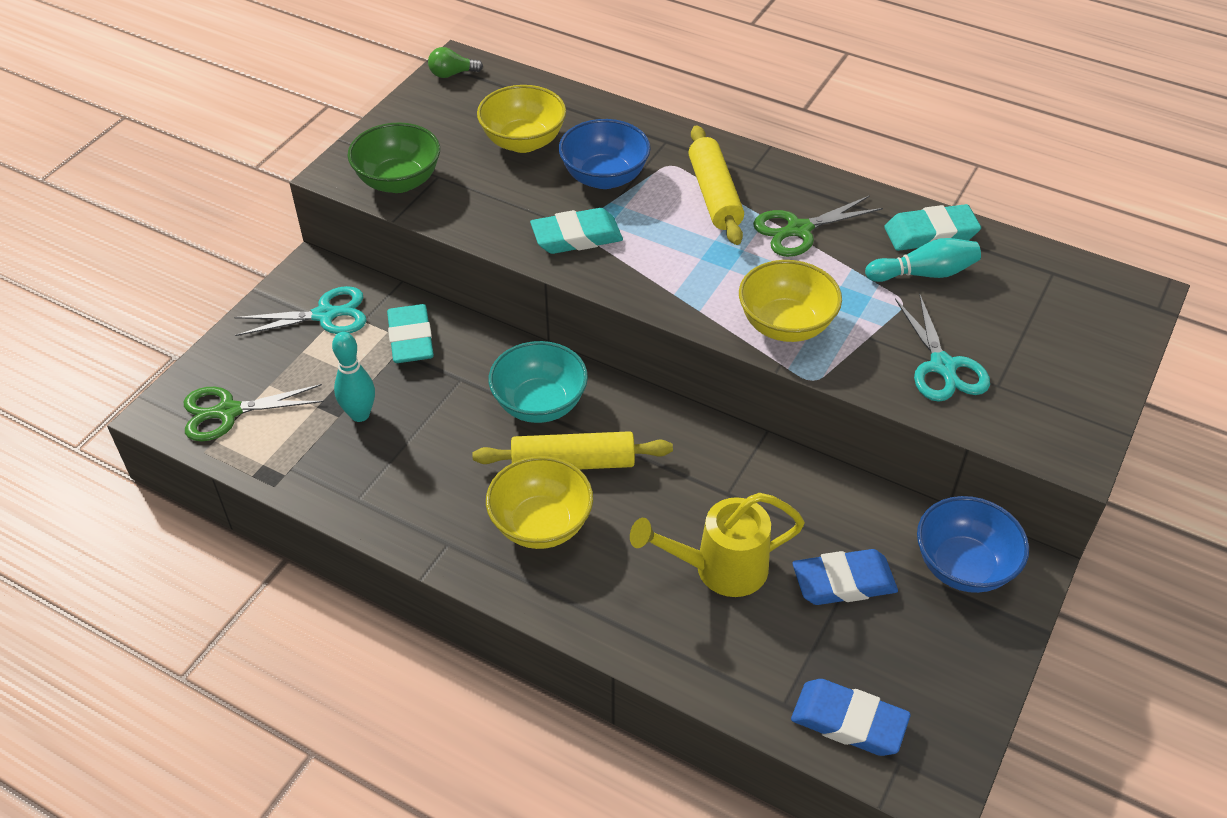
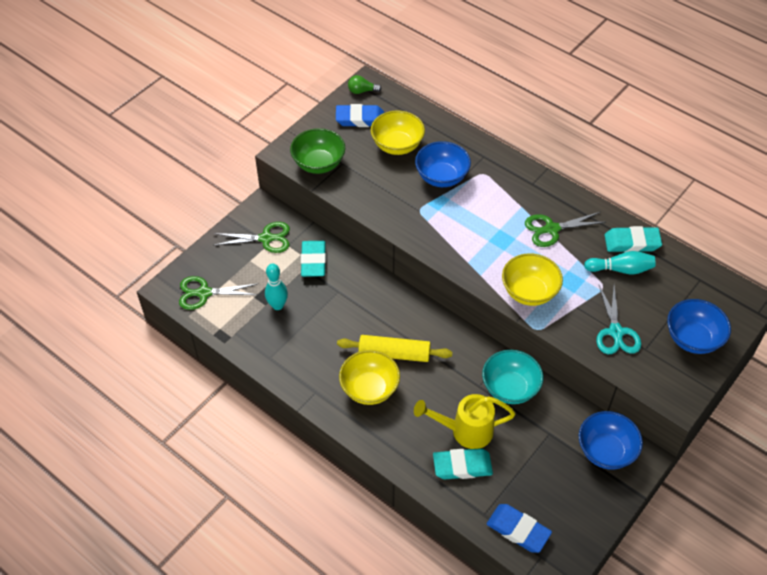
camera: 10 degrees right, 5 degrees up
(325, 315) = (266, 238): turquoise scissors -> green scissors
(539, 404) = (381, 314): turquoise bowl -> turquoise bowl (510, 388)
(576, 237) = (417, 216): turquoise eraser -> turquoise eraser (462, 466)
(714, 195) = (505, 198): yellow rolling pin -> none
(843, 582) = (534, 449): blue eraser -> blue eraser (360, 119)
(1068, 360) = (692, 338): none -> blue bowl

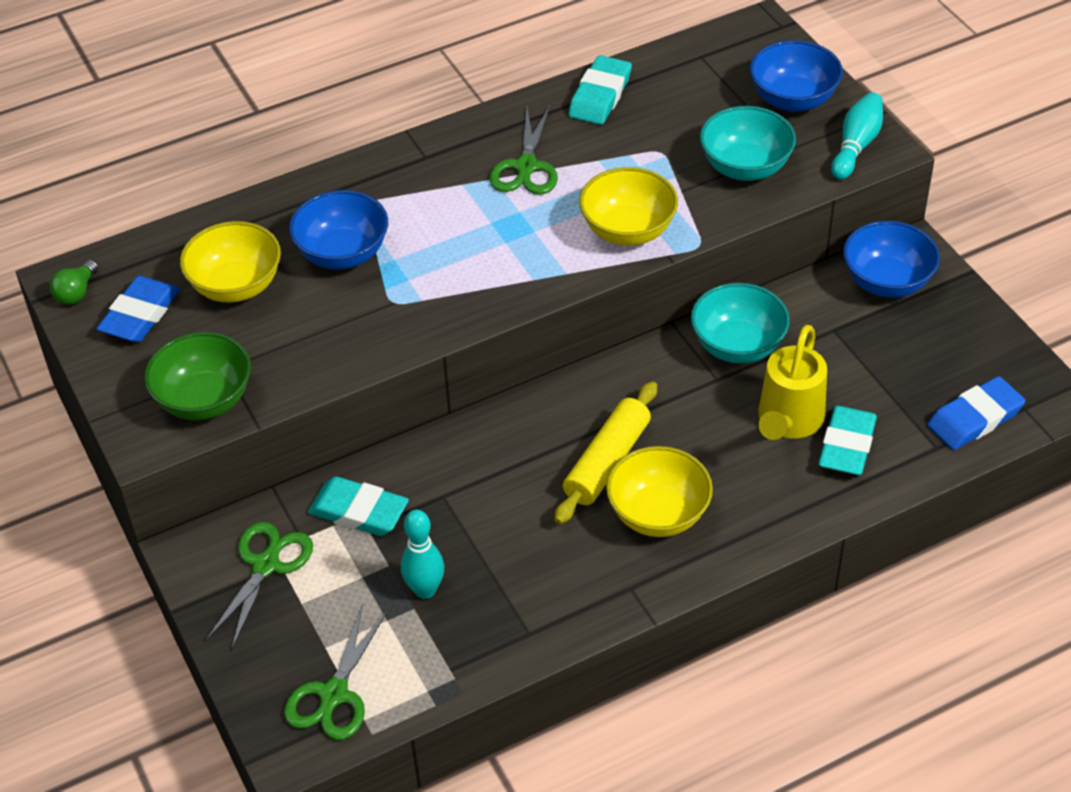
camera: 65 degrees left, 5 degrees down
(616, 332) = (745, 167): turquoise scissors -> turquoise bowl
(620, 269) = (640, 123): turquoise bowling pin -> turquoise bowling pin (856, 146)

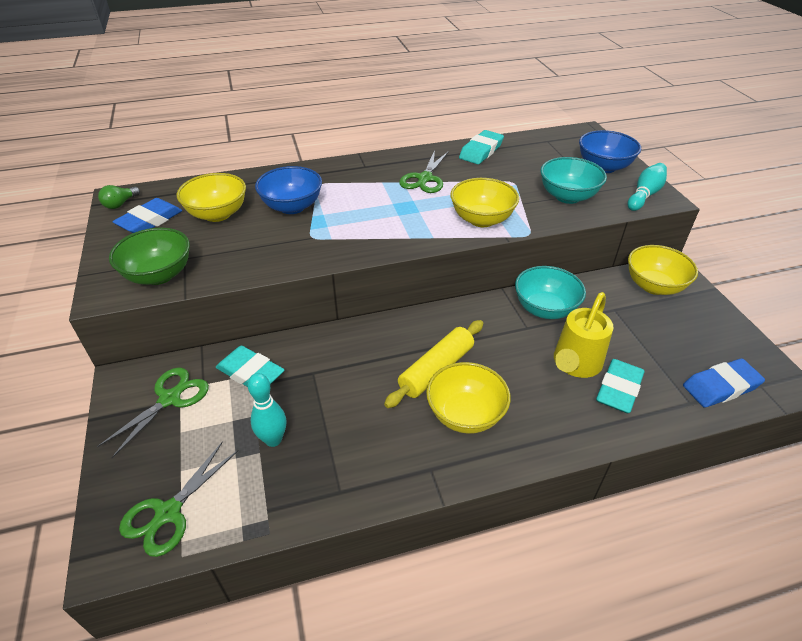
camera: 10 degrees right, 5 degrees down
(886, 282) = (654, 286): blue bowl -> yellow bowl

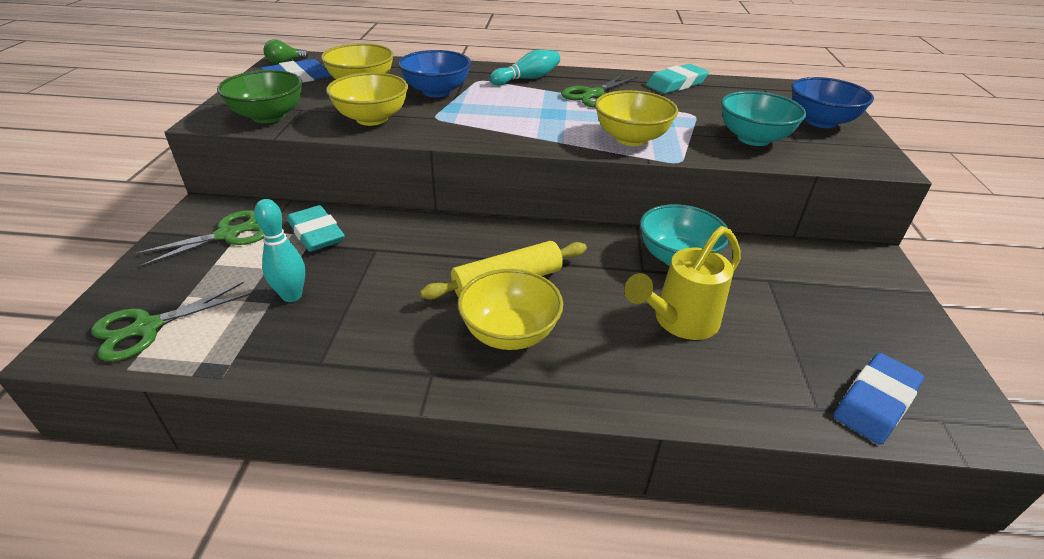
camera: 20 degrees right, 5 degrees down
(618, 389) = (721, 363): turquoise eraser -> none
(644, 195) = (859, 155): turquoise bowling pin -> turquoise bowling pin (527, 79)
(654, 286) = (839, 269): yellow bowl -> yellow bowl (372, 119)
(720, 386) = (875, 402): blue eraser -> blue eraser turned 45 degrees counterclockwise

